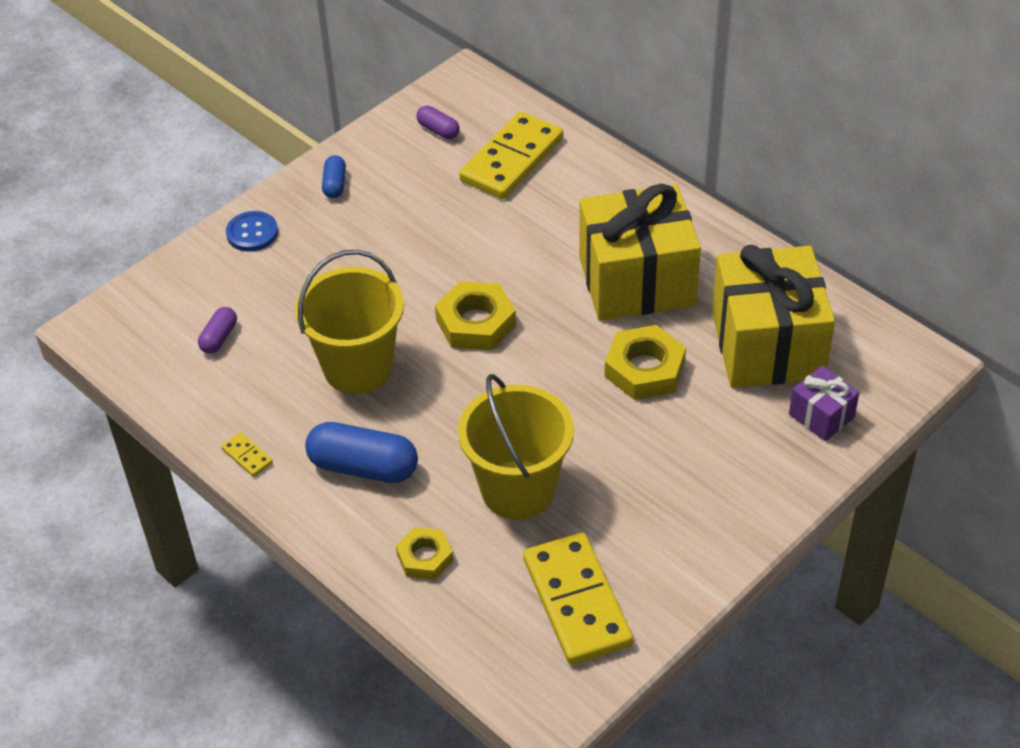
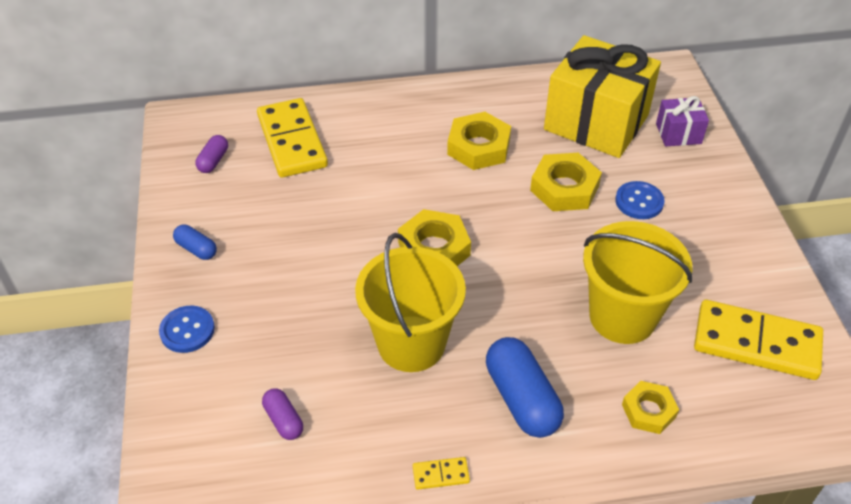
camera: 55 degrees left, 0 degrees up
(363, 467) = (522, 399): blue capsule -> blue capsule turned 75 degrees counterclockwise
(438, 130) = (213, 161): purple capsule -> purple capsule turned 60 degrees counterclockwise
(636, 281) = (478, 147): yellow gift -> yellow nut
(683, 432) = (639, 201): none -> blue button

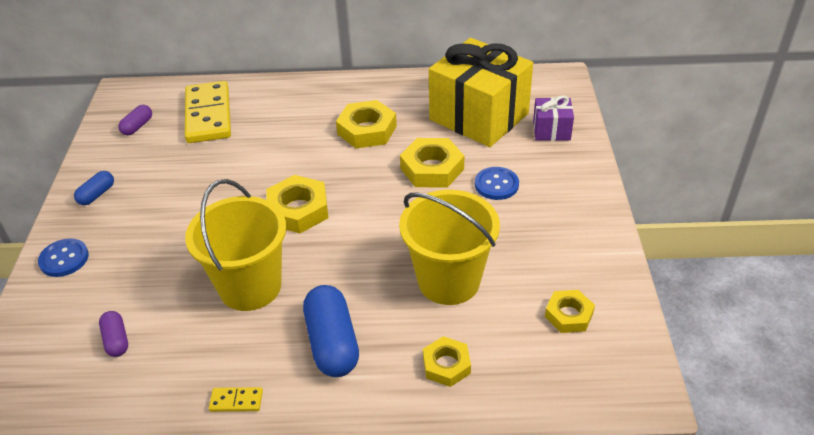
camera: 10 degrees right, 5 degrees down
(196, 249) = (97, 194): blue capsule -> blue capsule turned 75 degrees clockwise
(756, 343) = (568, 315): yellow domino -> yellow nut

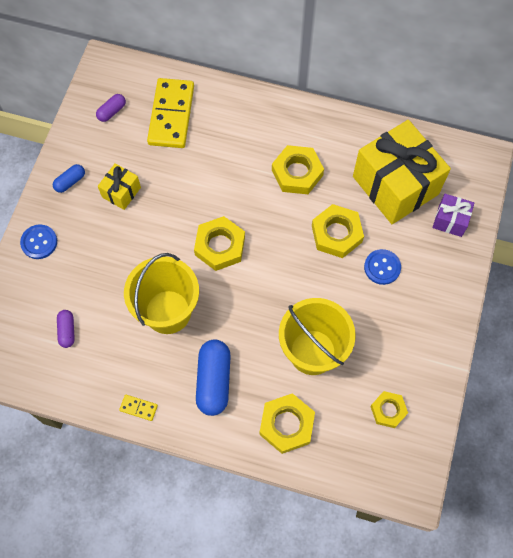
camera: 15 degrees right, 25 degrees up
(163, 190) = (121, 192): none -> yellow gift
(446, 365) = (286, 425): yellow nut -> yellow nut, size x1.58

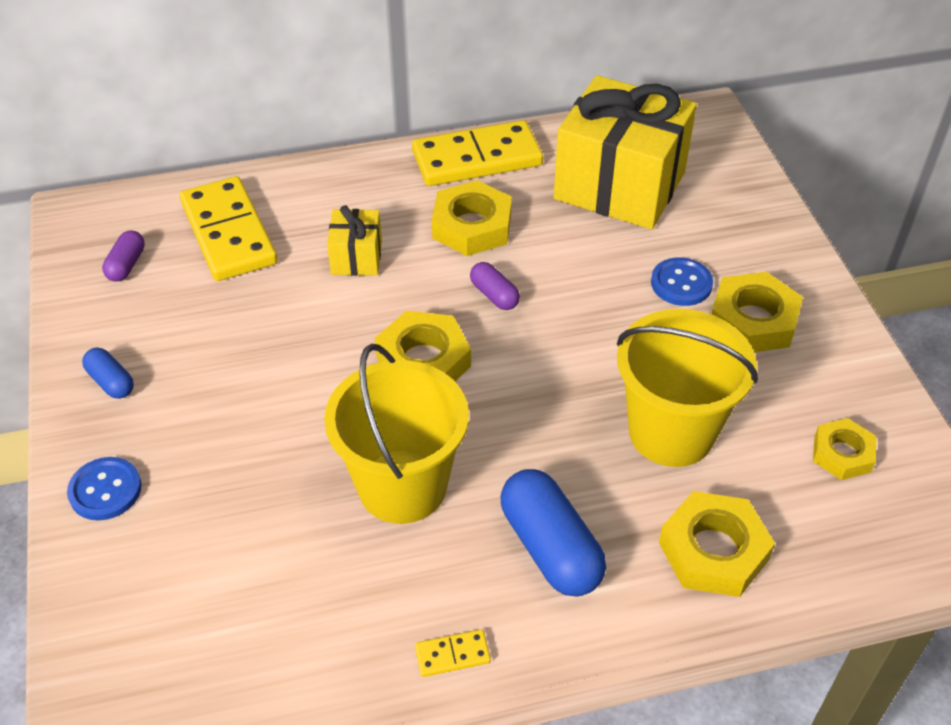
camera: 30 degrees left, 20 degrees down
(67, 331) = (241, 599): purple capsule -> purple capsule (494, 295)
(70, 182) = (111, 382): blue capsule -> blue capsule turned 60 degrees counterclockwise
(121, 192) = (210, 359): yellow gift -> yellow gift (356, 257)
(329, 127) = (477, 158): none -> yellow domino
(336, 234) = (585, 272): yellow nut -> yellow nut (753, 320)
(450, 220) = (724, 194): purple gift -> none

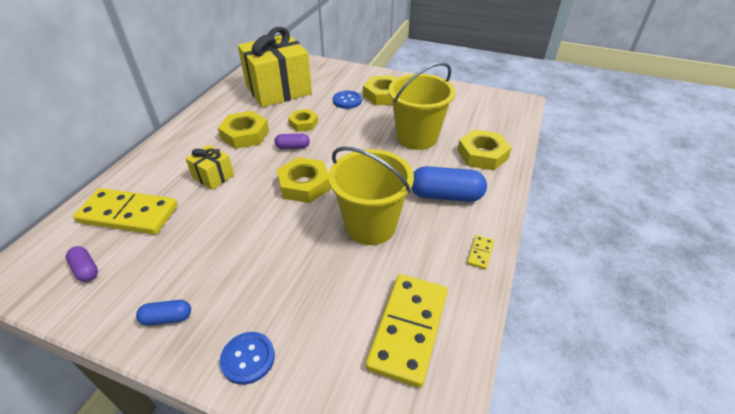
camera: 55 degrees left, 5 degrees down
(477, 158) = (208, 115): yellow domino -> yellow domino (408, 329)
(842, 454) = (463, 107): yellow nut -> yellow nut (303, 123)

